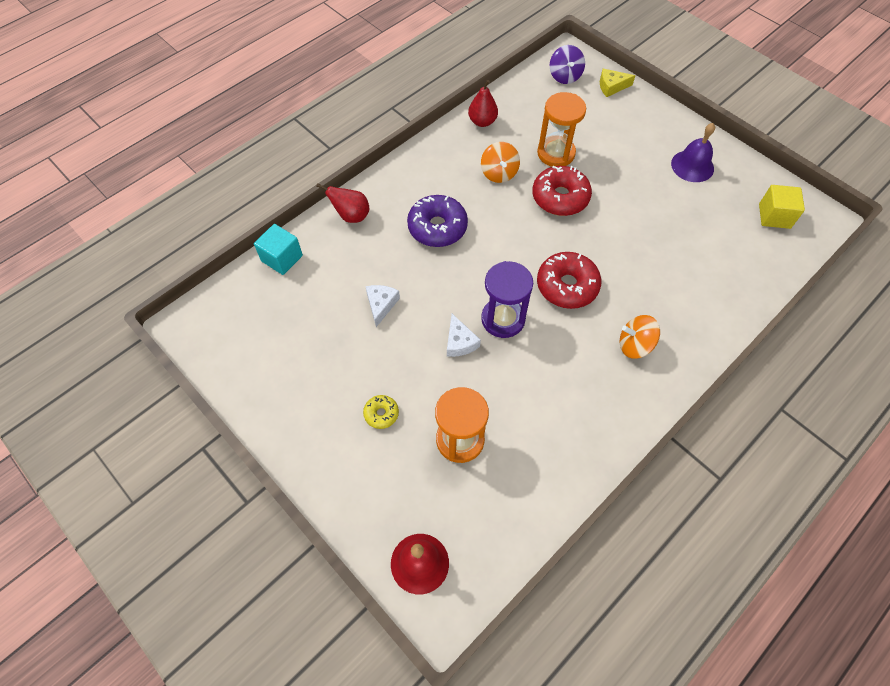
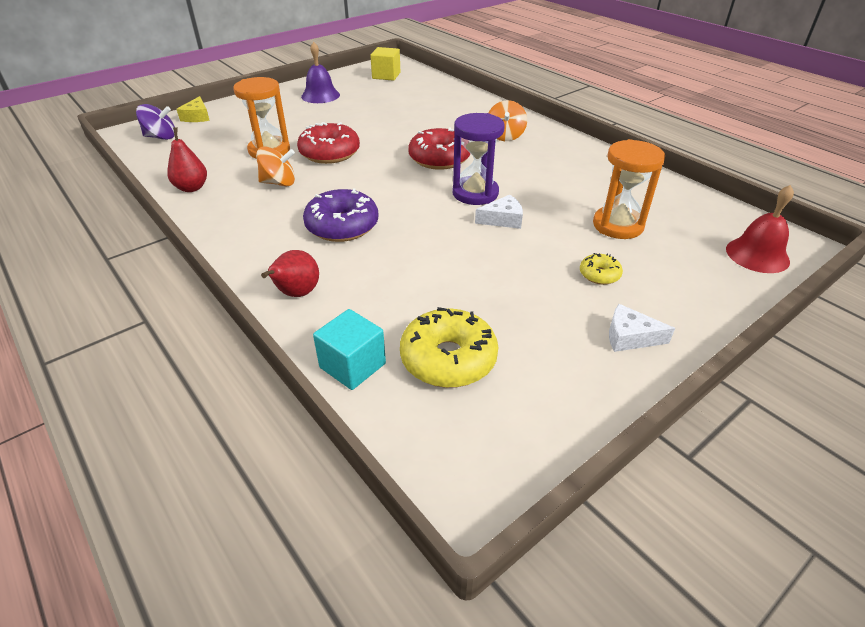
camera: 85 degrees left, 20 degrees down
(286, 309) = (448, 359): none -> yellow donut
(381, 305) = (449, 271): white cheese -> white cheese (630, 337)

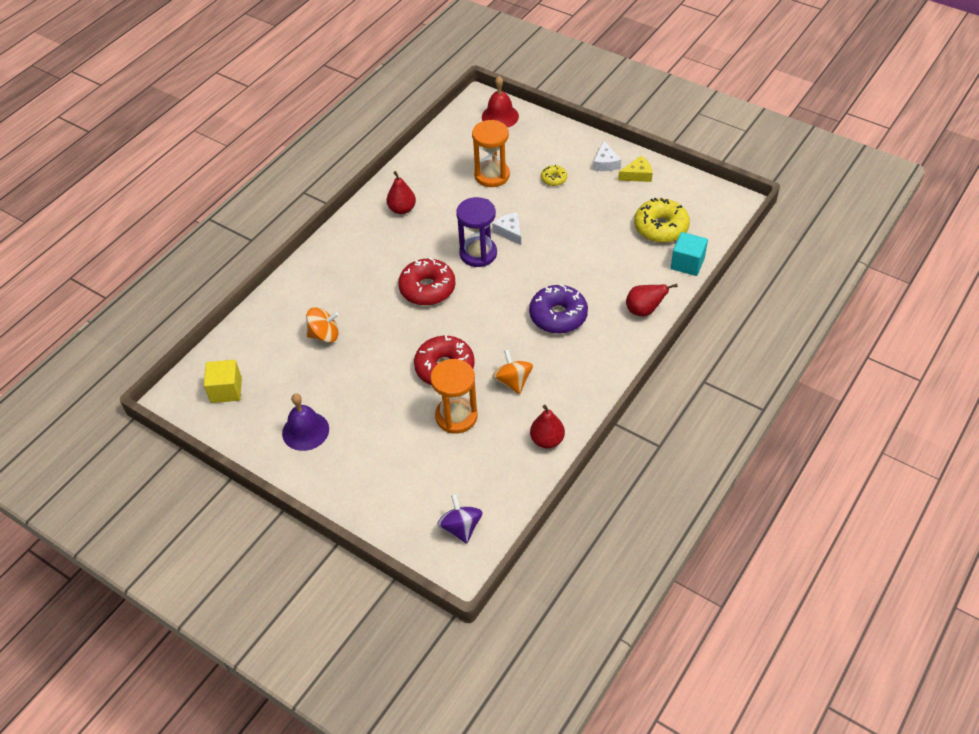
camera: 105 degrees left, 10 degrees up
(197, 117) = (400, 523): yellow cheese -> yellow cheese (637, 175)
(505, 136) = (366, 255): orange spinning top -> orange spinning top (324, 335)
(569, 161) = (402, 209): none -> red pear

